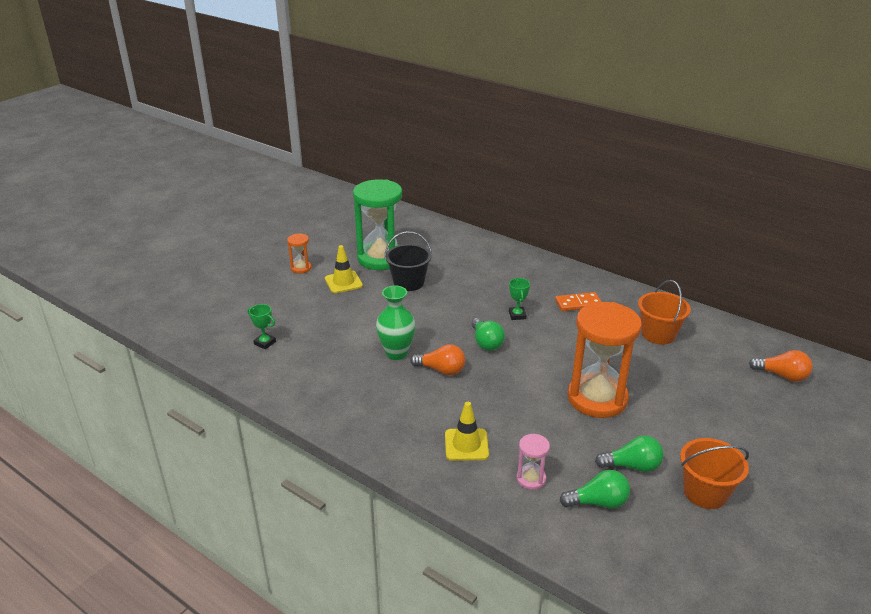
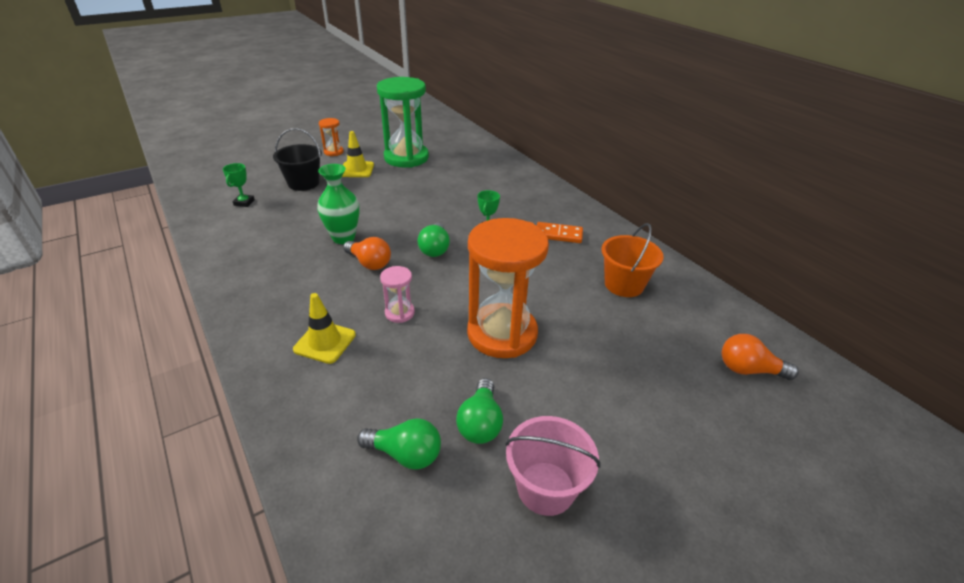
camera: 20 degrees right, 5 degrees up
(265, 343) = (244, 202): green trophy -> green trophy turned 45 degrees clockwise
(409, 282) = (412, 181): black bucket -> black bucket (303, 183)
(531, 479) = (356, 400): pink hourglass -> pink hourglass (399, 313)
(632, 466) = (480, 423): green light bulb -> green light bulb turned 75 degrees clockwise
(705, 492) = (546, 488): orange bucket -> pink bucket
(782, 375) = (748, 370): orange light bulb -> orange light bulb turned 150 degrees clockwise

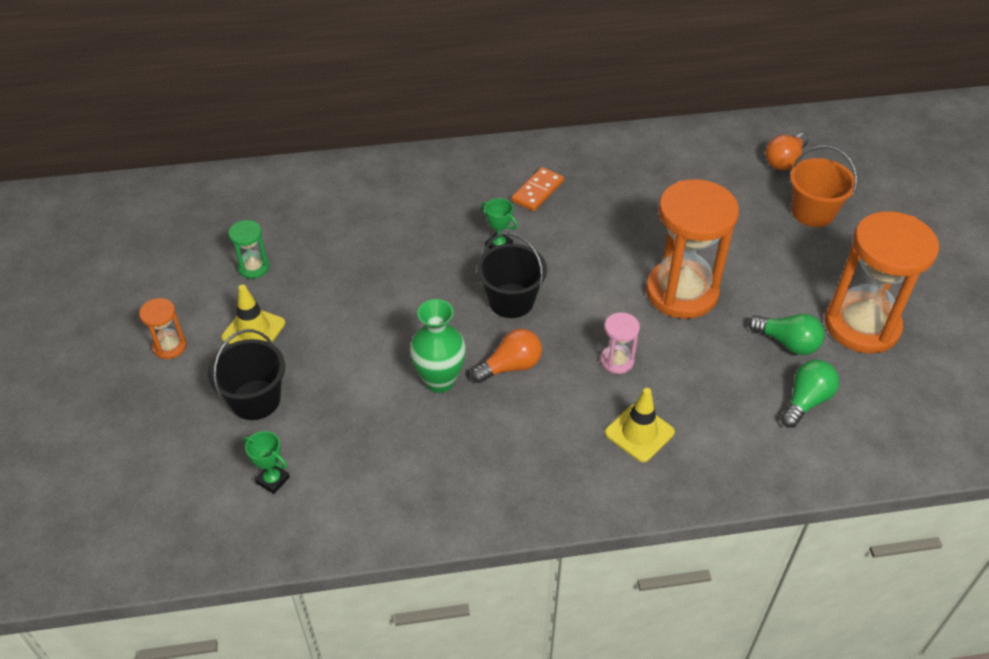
camera: 65 degrees left, 10 degrees up
(406, 158) = (253, 267): green hourglass -> green hourglass, size x0.44
(435, 249) = (511, 301): green light bulb -> black bucket
(546, 488) = (862, 325): pink bucket -> orange hourglass
(624, 284) = (647, 181): orange bucket -> orange bucket (812, 212)

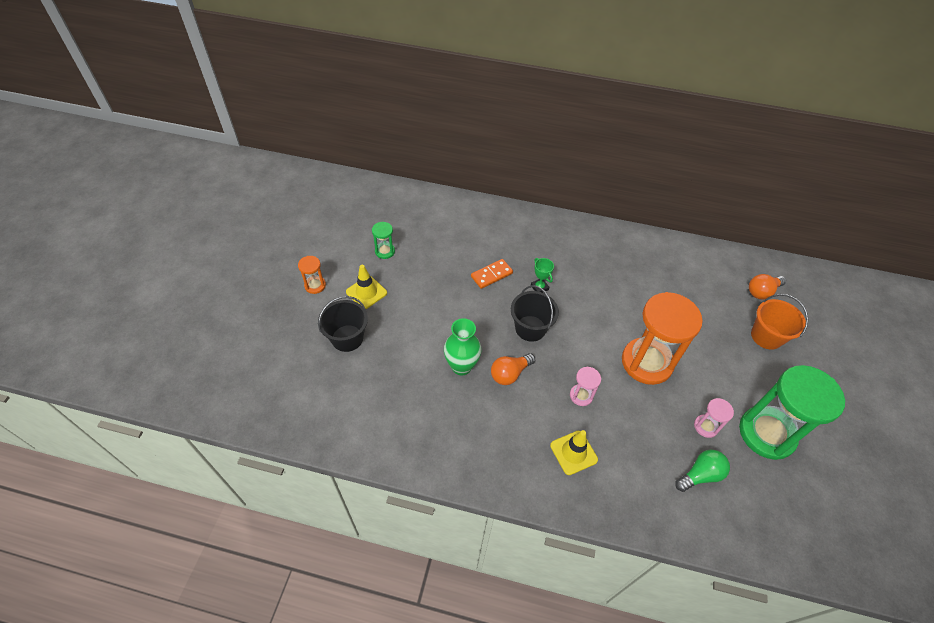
camera: 20 degrees right, 5 degrees up
(272, 480) = (333, 394): green trophy -> none
(510, 366) = (510, 373): orange light bulb -> orange light bulb turned 150 degrees clockwise
(537, 191) = (581, 258): orange domino -> orange domino (491, 275)
(787, 343) = (705, 426): green light bulb -> pink hourglass
(862, 325) = (766, 433): orange hourglass -> green hourglass

